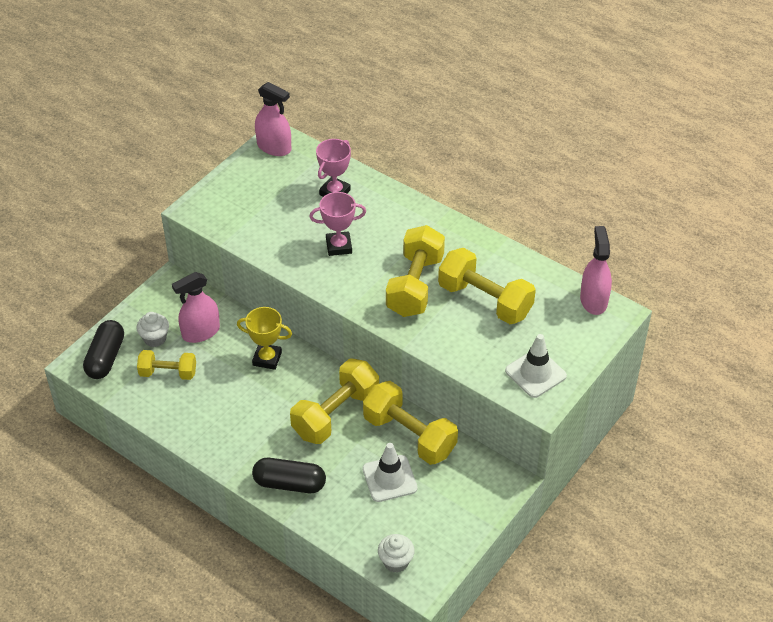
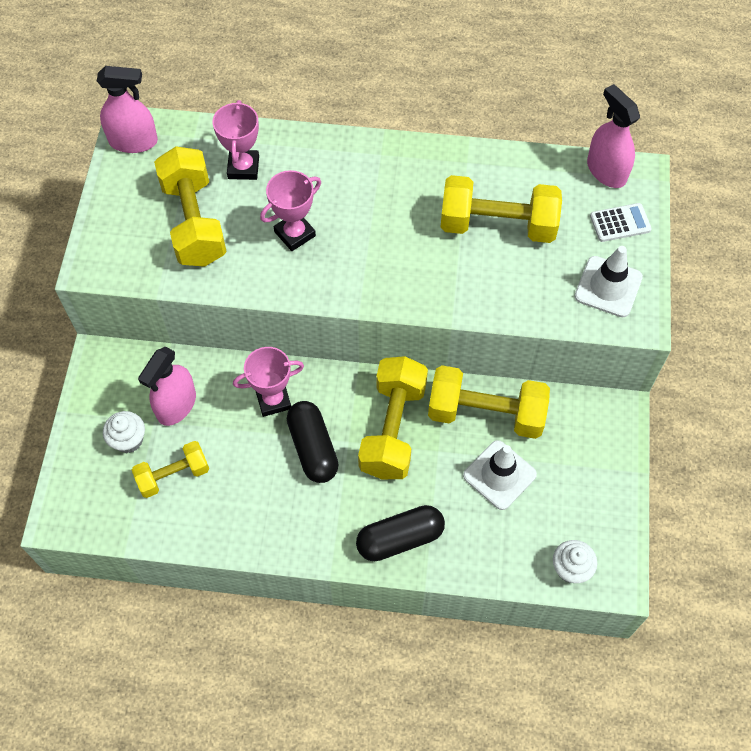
camera: 30 degrees left, 15 degrees up
(106, 358) = (87, 494): black capsule -> black capsule (313, 448)
(267, 359) = (273, 400): yellow trophy -> pink trophy
(415, 285) = (412, 243): yellow dumbbell -> yellow dumbbell (194, 222)
(577, 337) = (620, 223): none -> white calculator

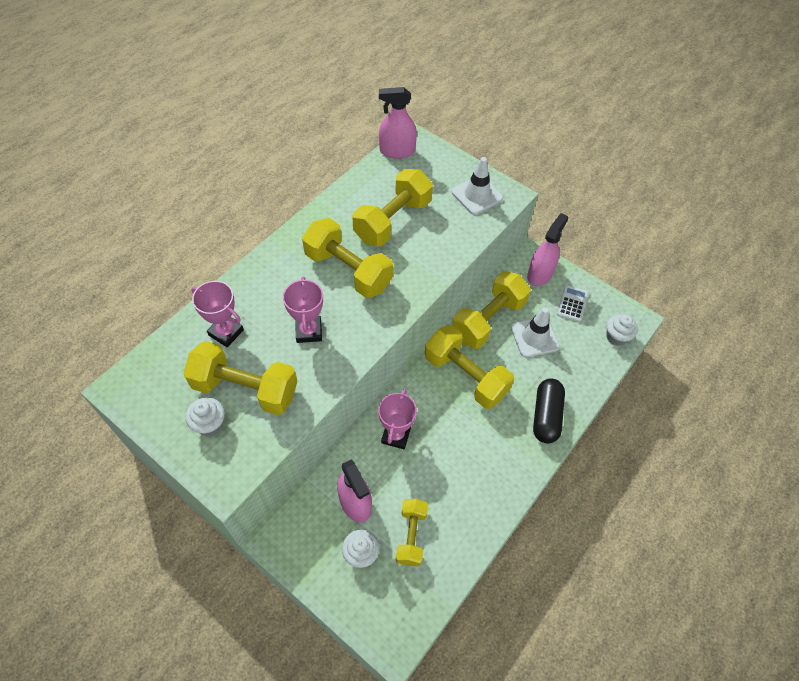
camera: 60 degrees left, 5 degrees down
(133, 141) = (135, 392): pink spray bottle -> pink spray bottle (539, 274)
(139, 218) = (210, 424): none -> white cupcake
(313, 448) = (449, 431): black capsule -> none
(395, 223) = (348, 271): none -> yellow dumbbell
(620, 223) = (438, 165): white calculator -> white calculator (572, 304)

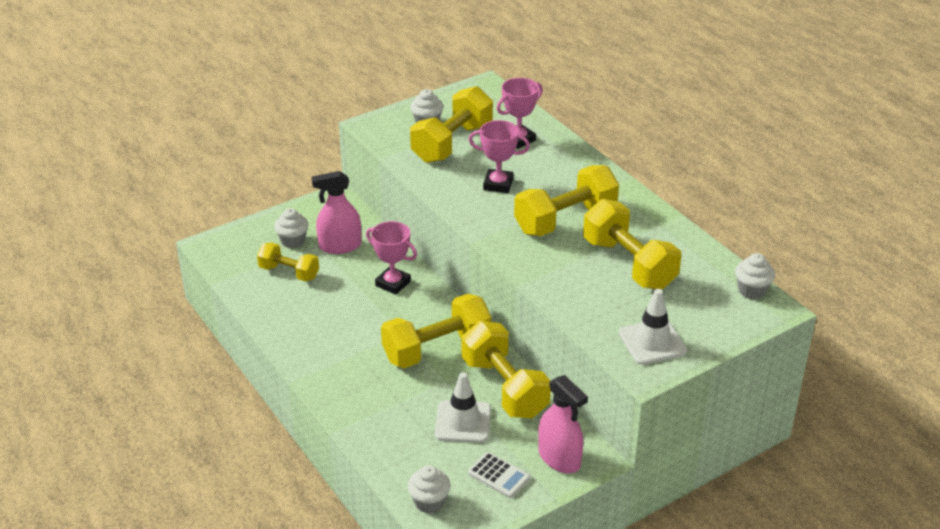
camera: 110 degrees right, 20 degrees down
(397, 151) = (751, 291): pink spray bottle -> white cupcake
(546, 416) = (356, 399): black capsule -> none

